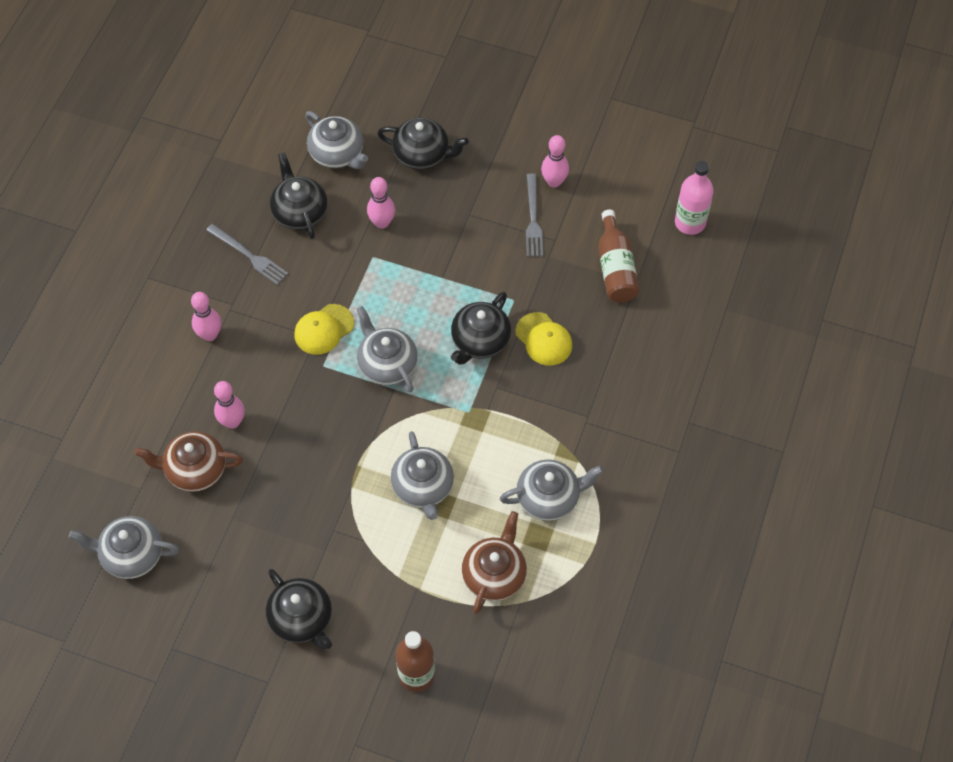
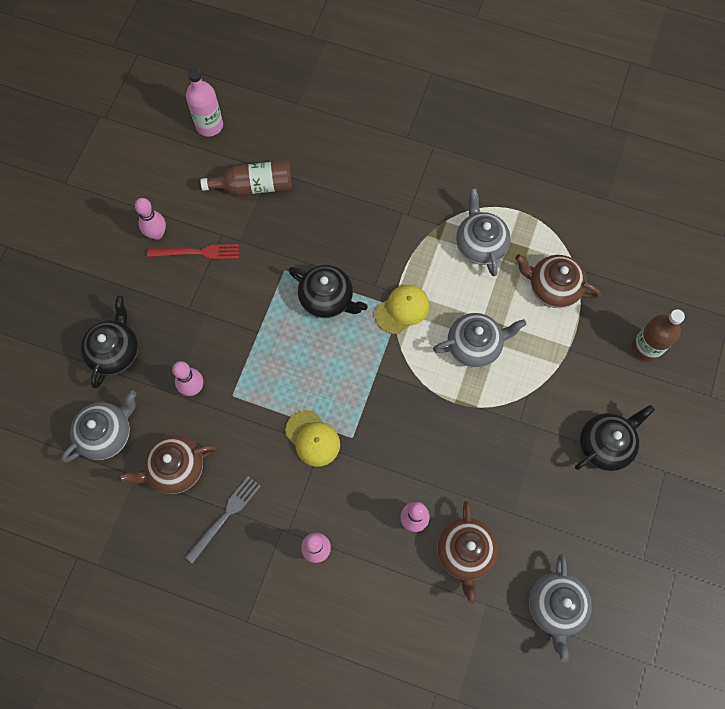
camera: 90 degrees left, 10 degrees up
(300, 212) = (175, 468): black teapot -> brown teapot
(387, 364) = (351, 379): grey teapot -> none
(533, 219) = (197, 252): grey fork -> red fork
(543, 339) = (326, 245): yellow cap -> yellow cap (402, 309)

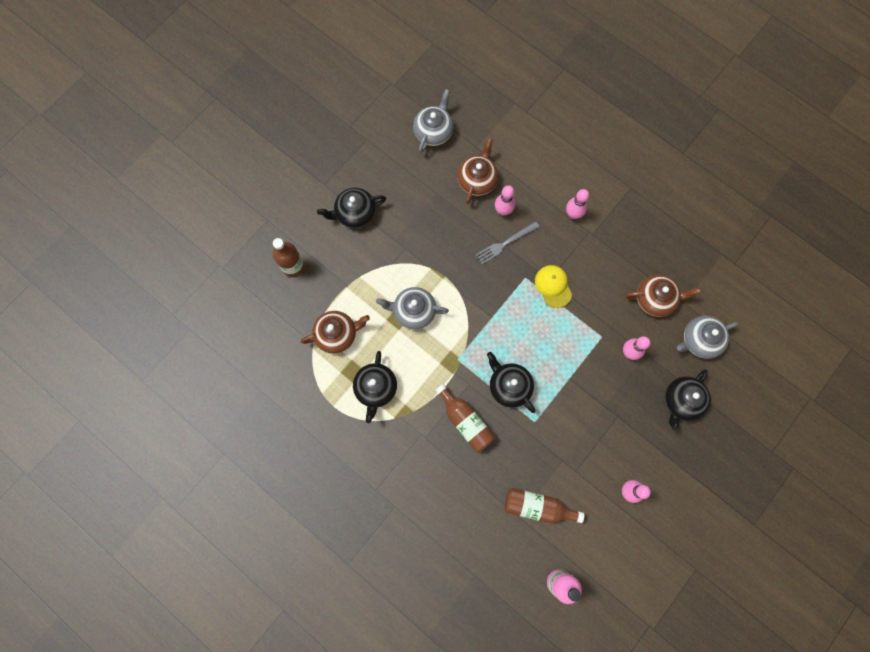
camera: 160 degrees left, 5 degrees up
(197, 252) = (599, 462): red fork -> none
(225, 516) = (628, 255): grey fork -> grey fork (505, 243)
(363, 244) = (466, 421): none -> brown bottle
(402, 309) = (456, 357): yellow cap -> none
(480, 244) = (376, 388): grey teapot -> black teapot
(552, 287) = (337, 334): brown teapot -> brown teapot turned 60 degrees counterclockwise

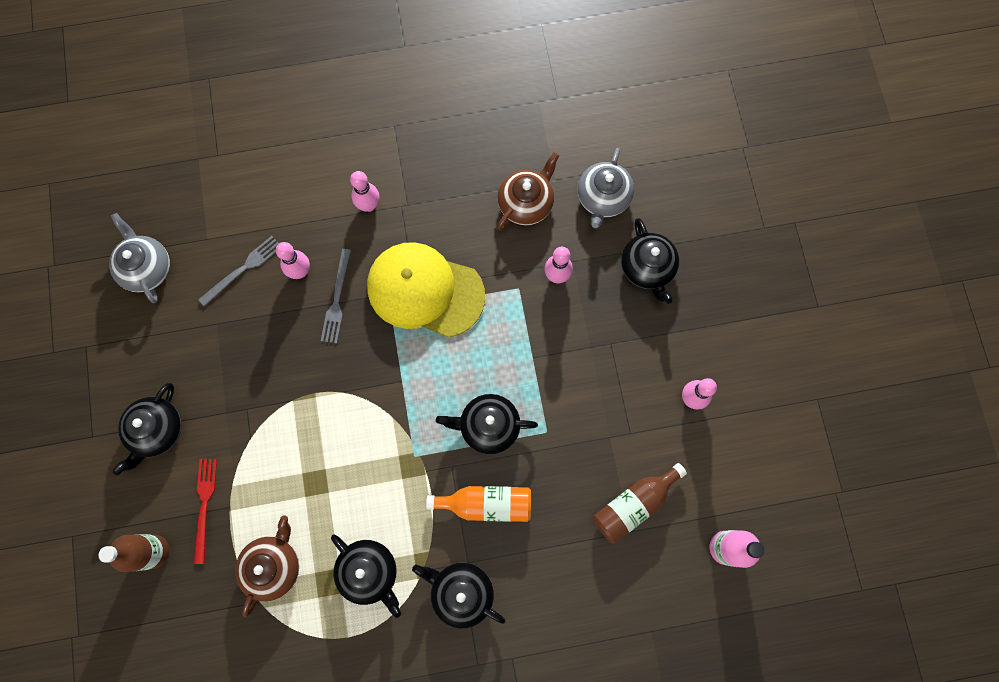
camera: 50 degrees left, 0 degrees up
(337, 272) = (204, 506): none -> red fork
(406, 448) = (461, 592): none -> black teapot
(413, 311) = (322, 459): grey teapot -> none
(466, 421) = (486, 504): brown bottle -> orange bottle
(477, 180) = (243, 269): brown teapot -> grey fork
(553, 286) = (425, 291): yellow cap -> yellow cap, size x1.97

